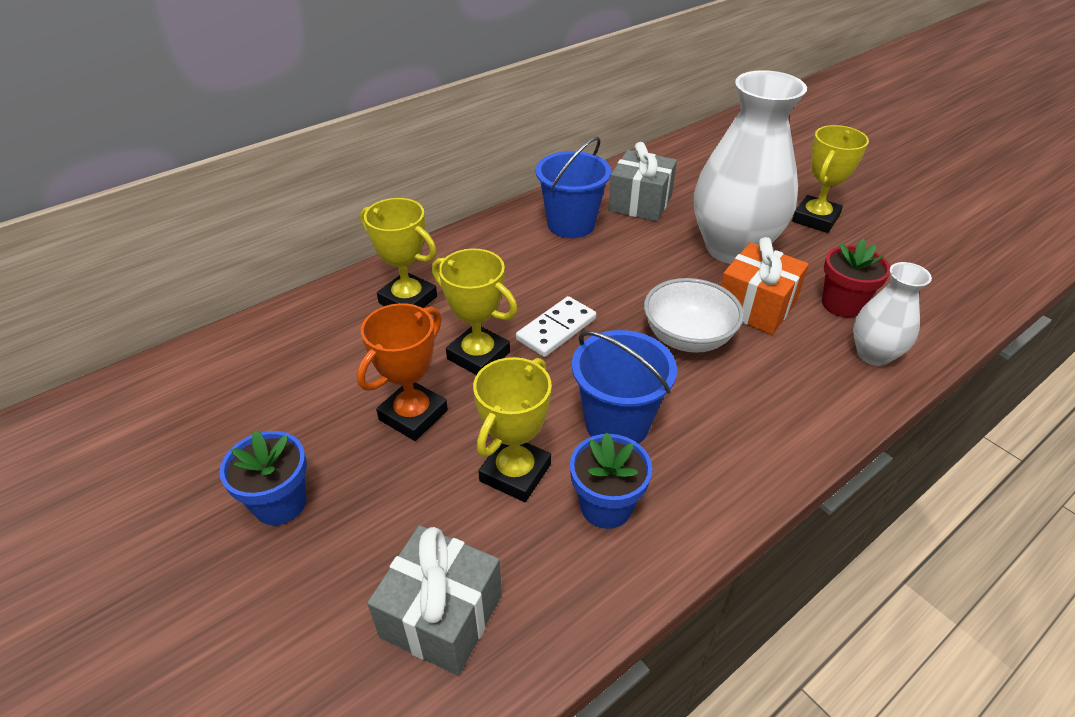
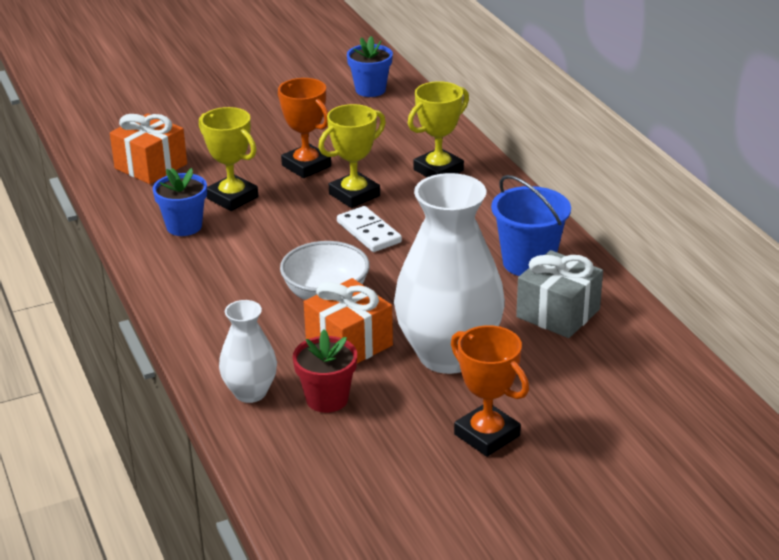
camera: 105 degrees right, 10 degrees down
(280, 503) = (259, 122): blue flower pot -> blue flower pot (370, 90)
(441, 615) = (151, 166): grey gift -> orange gift
(617, 423) = (251, 243): blue bucket -> none
(815, 219) = (487, 435): yellow trophy -> orange trophy

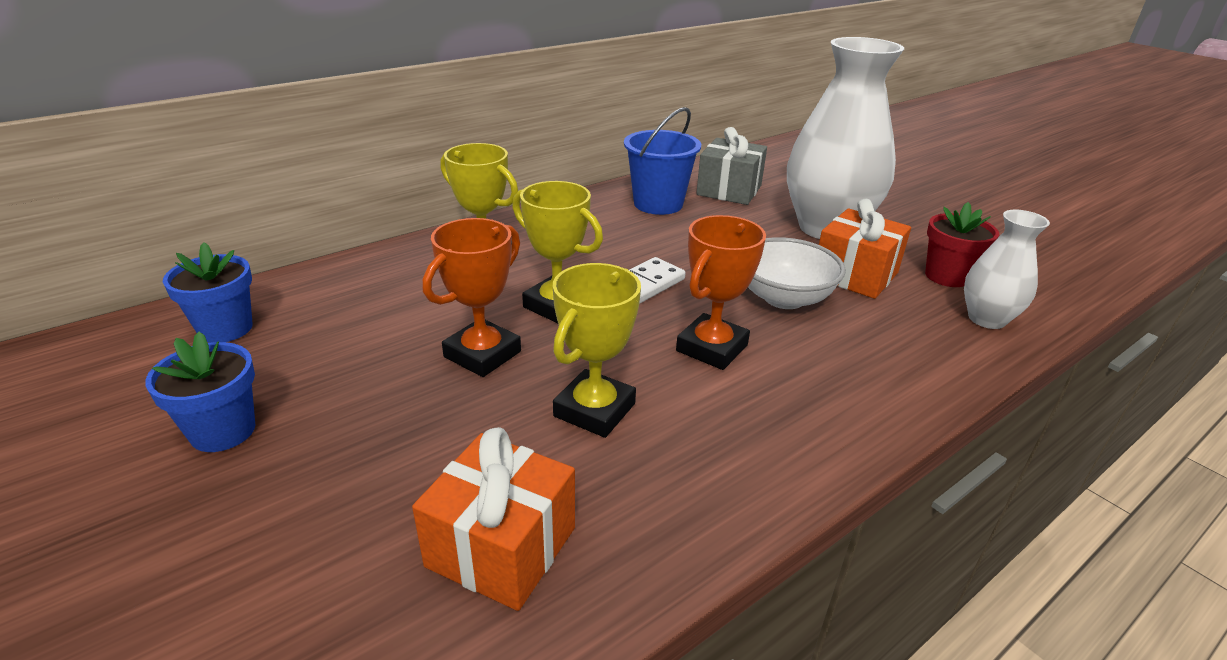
camera: 105 degrees left, 0 degrees up
(184, 226) = (698, 445): blue flower pot -> blue flower pot (223, 431)
(487, 435) = (910, 208): orange trophy -> orange trophy (712, 348)

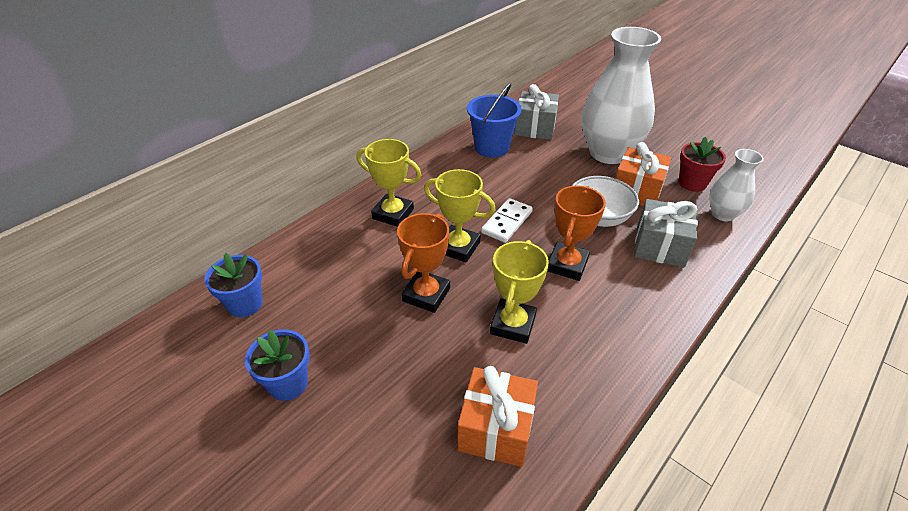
camera: 10 degrees left, 10 degrees up
(869, 345) = (659, 246): none -> grey gift

